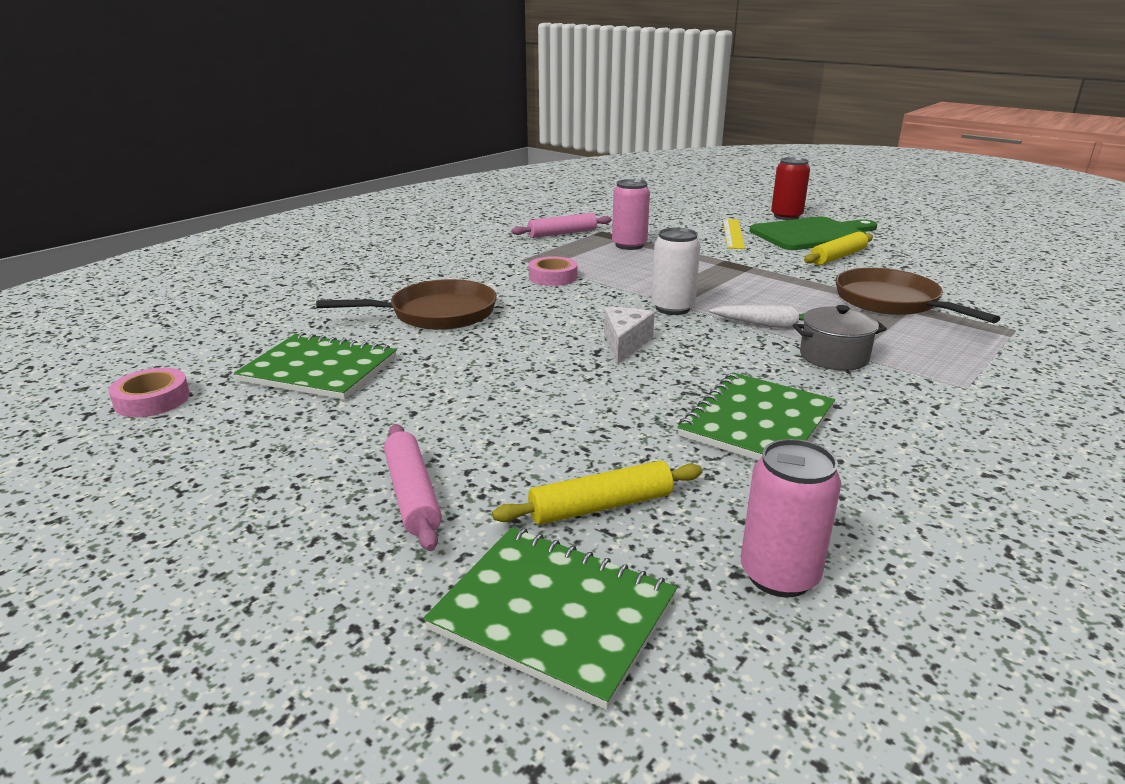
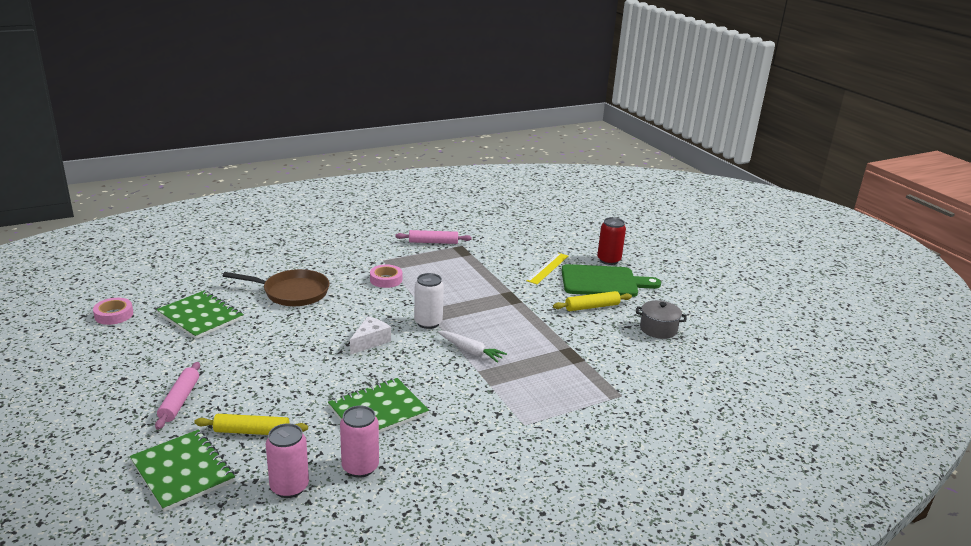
camera: 20 degrees right, 0 degrees up
(629, 245) = (464, 263): pink can -> pink can (360, 467)
(833, 357) = (476, 383): grey pot -> grey pot (658, 329)
(891, 302) = (572, 353): brown pan -> none

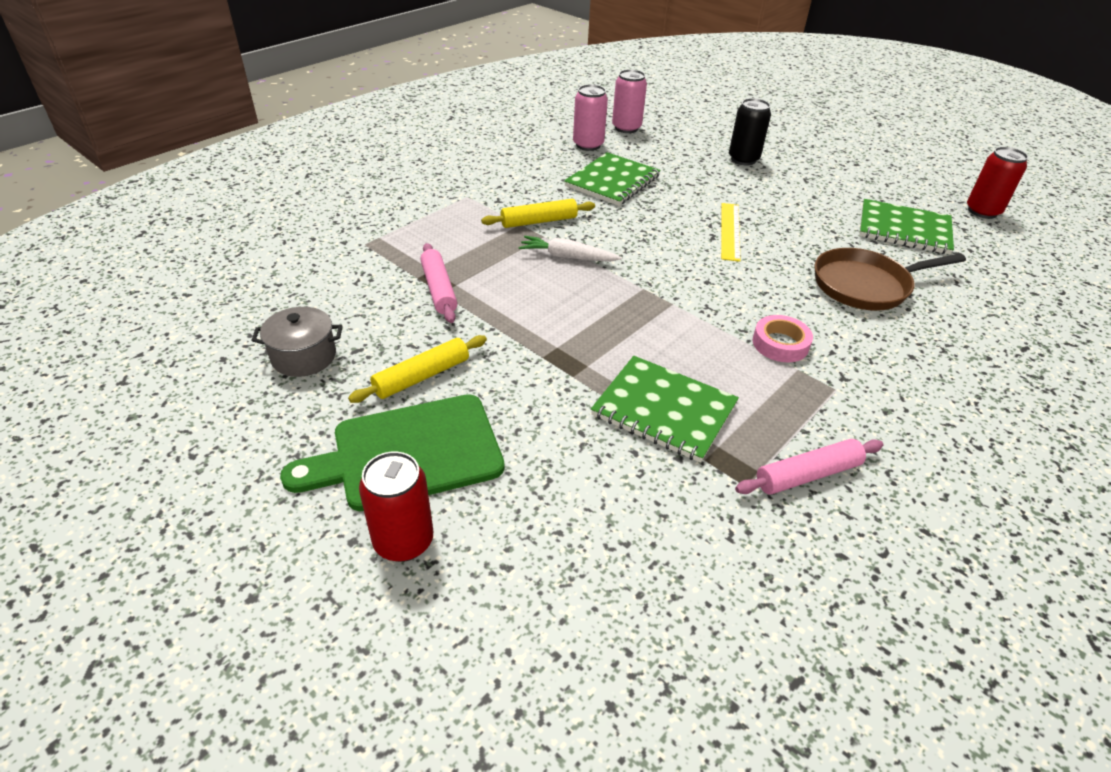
camera: 160 degrees right, 15 degrees up
(114, 315) = (982, 211): pink tape -> red can
(180, 400) = (783, 158): pink rolling pin -> pink rolling pin (438, 289)
(183, 471) = (708, 123): green notebook -> green notebook (664, 410)
(221, 408) = (743, 159): none -> black can
(252, 432) = (696, 150): yellow rolling pin -> yellow rolling pin (539, 221)
(370, 341) = (692, 242): white cheese -> none
(428, 322) = (650, 283): white can -> none
(547, 268) = (534, 462): yellow ruler -> yellow ruler (730, 231)

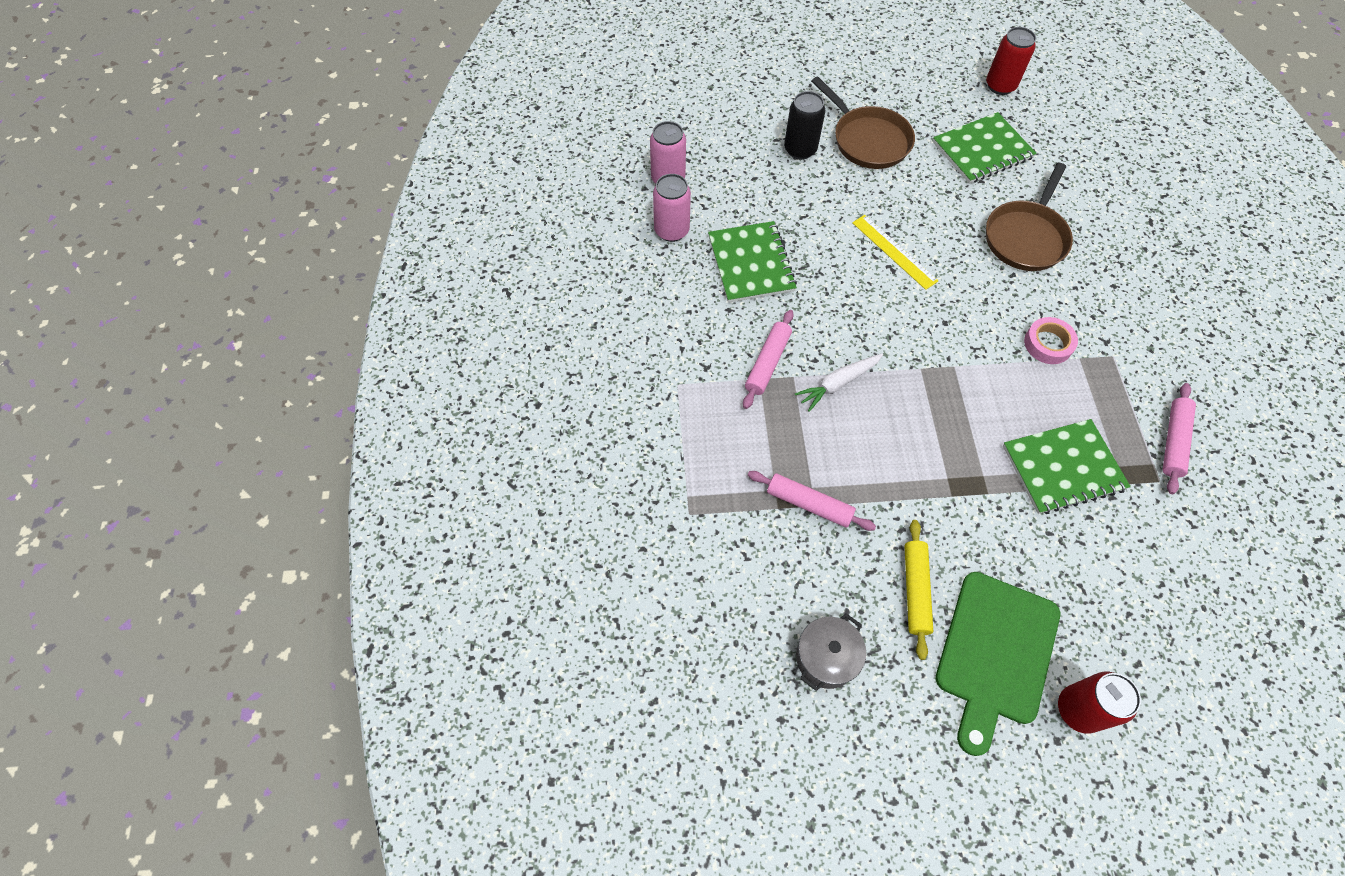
camera: 45 degrees left, 20 degrees up
(539, 221) = (767, 363): yellow rolling pin -> pink rolling pin
(806, 179) = (867, 140): none -> brown pan

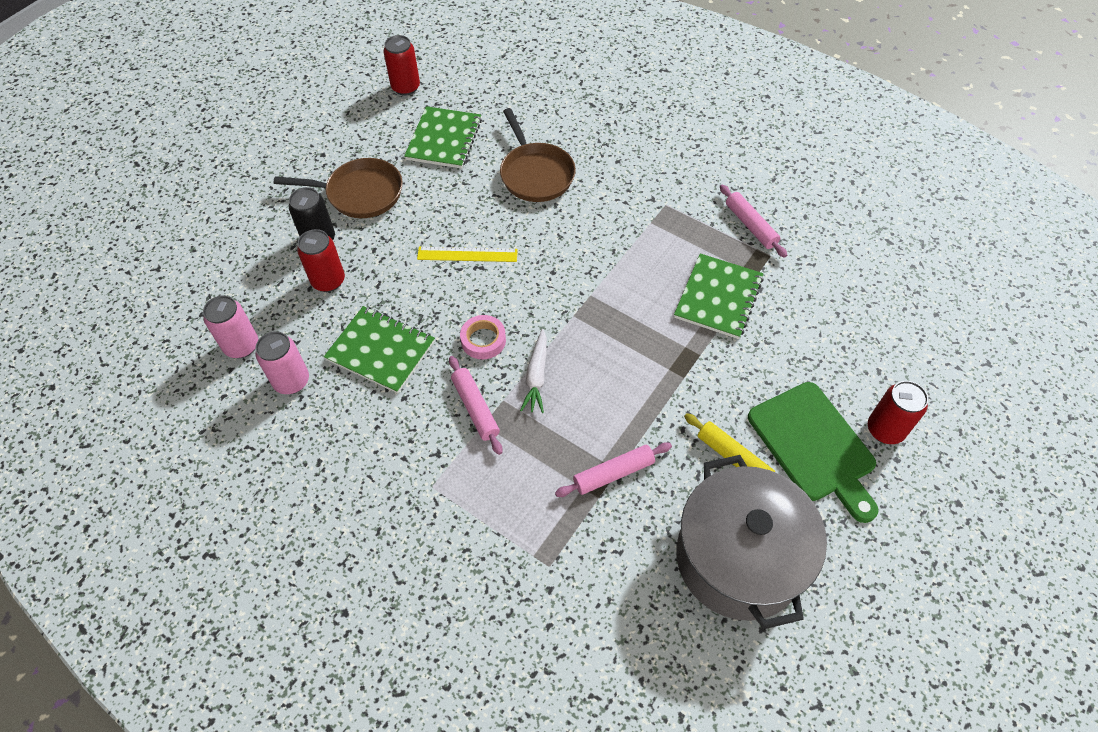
camera: 50 degrees left, 5 degrees down
(772, 184) = (328, 281): none -> red can
(826, 657) = (738, 558): grey pot -> grey pot, size x2.22
(1048, 344) = (624, 230): pink tape -> pink tape (483, 340)

